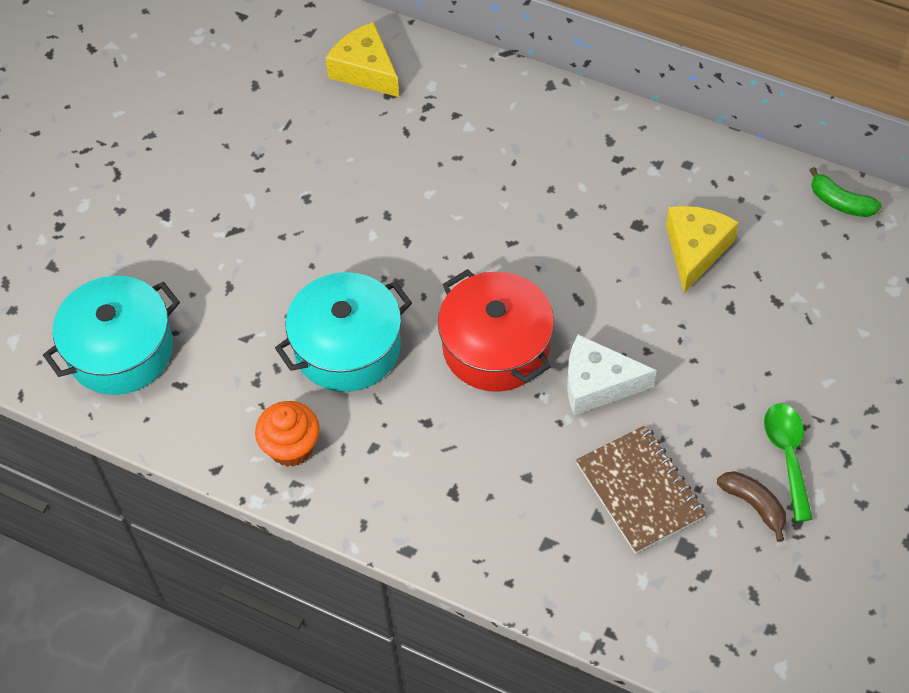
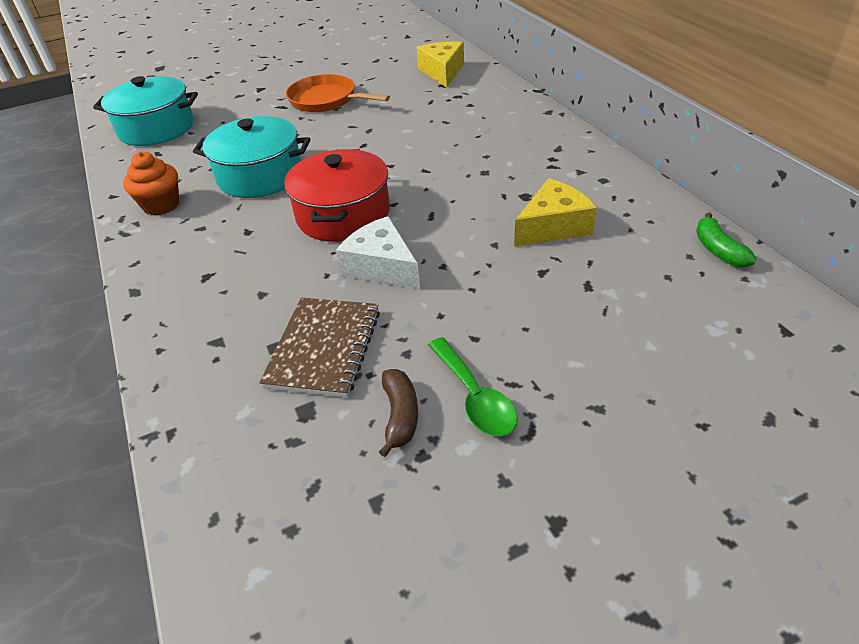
camera: 40 degrees right, 15 degrees down
(278, 191) = (326, 100): none -> orange pan
(787, 456) = (474, 397): green spoon -> green spoon turned 120 degrees clockwise

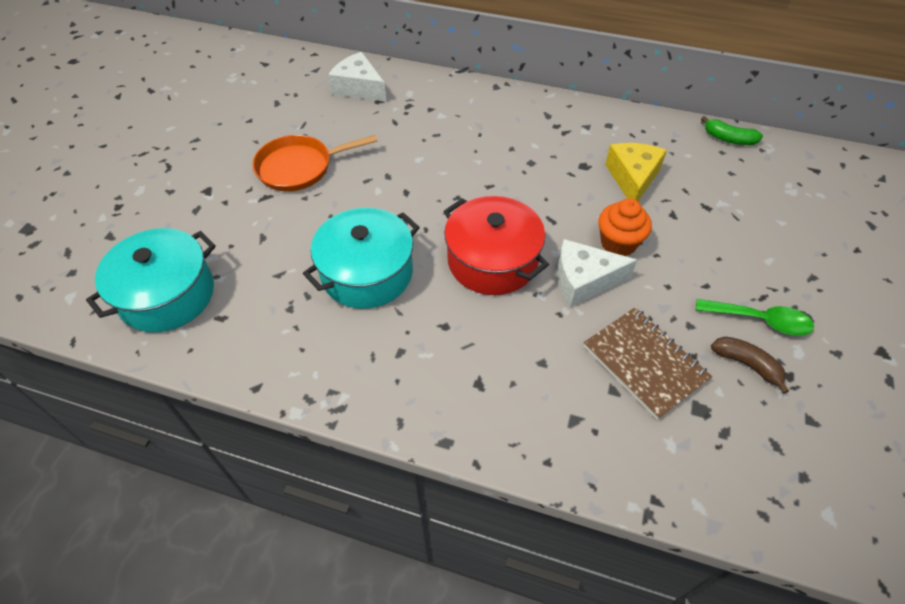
camera: 50 degrees left, 10 degrees up
(161, 205) = (325, 360): orange cupcake -> orange cupcake (618, 243)
(442, 72) = (359, 88): yellow cheese -> white cheese

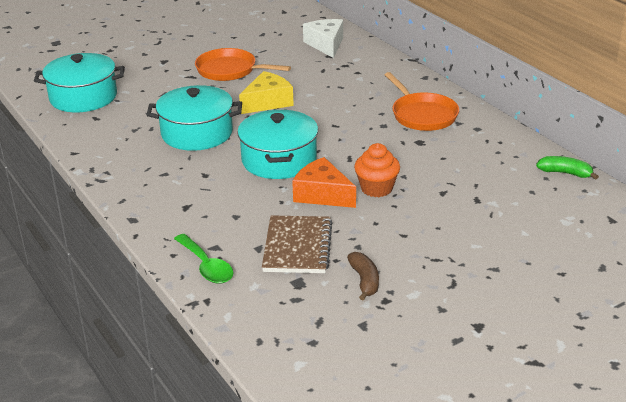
camera: 40 degrees right, 20 degrees down
(492, 260) = (279, 160): red pot -> turquoise pot
(548, 132) = (422, 115): none -> orange pan
(584, 280) = (322, 194): white cheese -> orange cheese
(632, 178) = (445, 162): yellow cheese -> yellow cheese (267, 102)
(728, 139) = (565, 173): green banana -> green banana turned 135 degrees clockwise
(759, 320) = (412, 268): green spoon -> green spoon (206, 266)

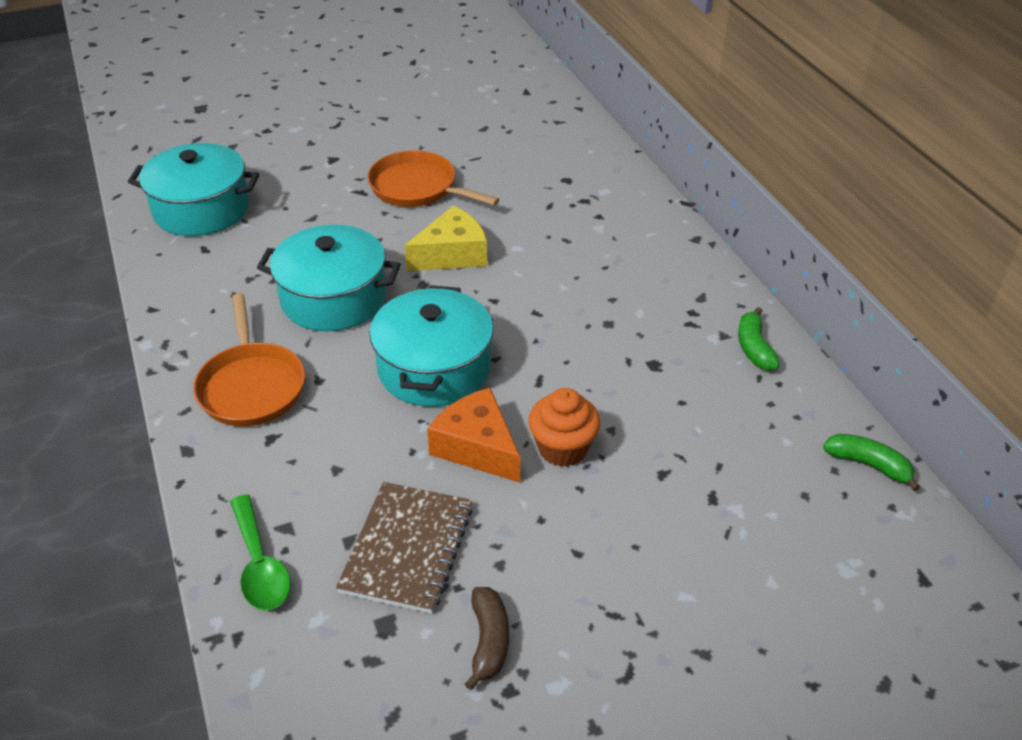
camera: 10 degrees right, 10 degrees up
(326, 44) = (568, 159): white cheese -> none
(422, 115) = (672, 311): orange pan -> orange pan (251, 386)
(479, 127) = (754, 348): none -> green banana

